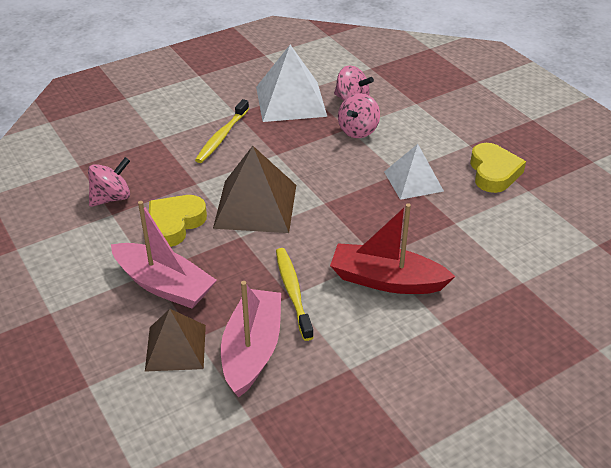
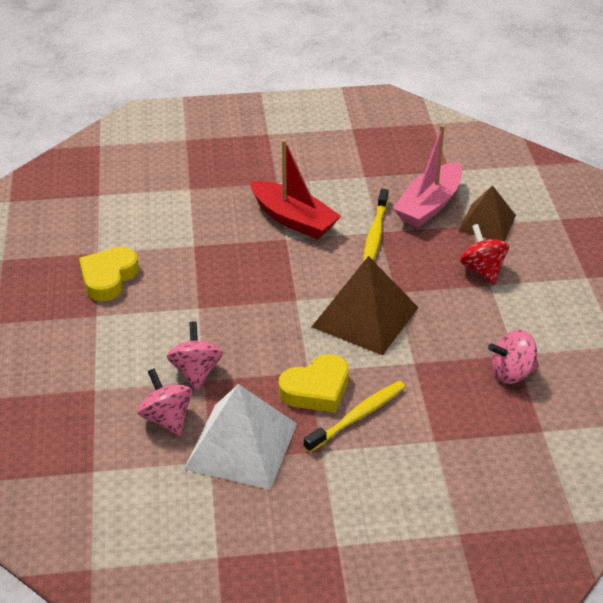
camera: 155 degrees left, 0 degrees up
(164, 285) = (482, 270): pink boat -> red spinning top
(175, 224) = (453, 323): yellow heart -> yellow heart (316, 389)
(358, 131) = (196, 372): pink spinning top -> pink spinning top turned 60 degrees counterclockwise
(413, 181) = (193, 294): white pyramid -> none

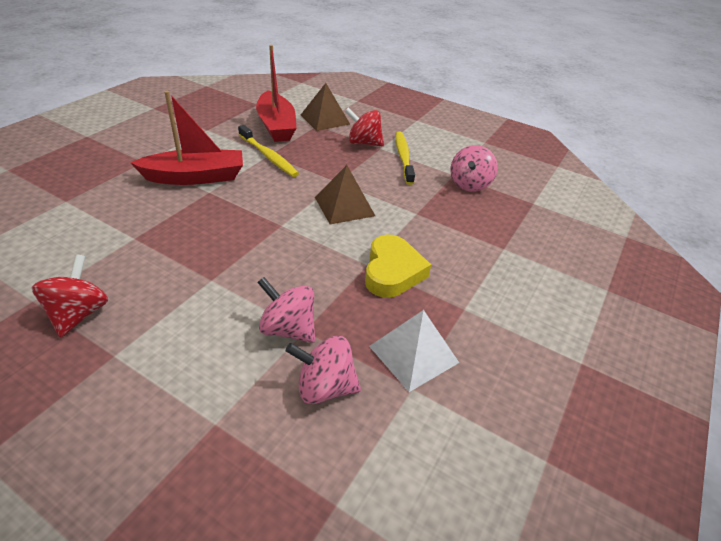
camera: 55 degrees left, 0 degrees up
(108, 278) = (79, 314): yellow heart -> red spinning top
(241, 445) = (413, 354): white pyramid -> white pyramid, size x0.64
(358, 416) = (444, 268): yellow toothbrush -> yellow toothbrush (403, 157)
(365, 317) = (344, 206): brown pyramid -> brown pyramid, size x0.64
(429, 205) = (276, 126): pink boat -> red boat

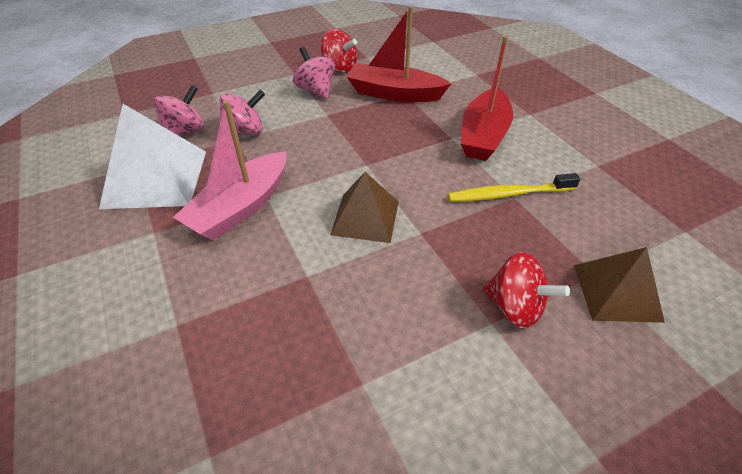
camera: 125 degrees right, 5 degrees up
(276, 126) = (598, 227): red boat -> red boat (394, 93)
(363, 143) = (515, 307): red spinning top -> red spinning top turned 75 degrees clockwise
(392, 272) = (241, 207): yellow heart -> pink boat
(403, 157) = (448, 339): yellow toothbrush -> none
(413, 354) = (156, 178): white pyramid -> white pyramid, size x1.55
(469, 184) = (321, 387): pink spinning top -> pink spinning top (315, 90)

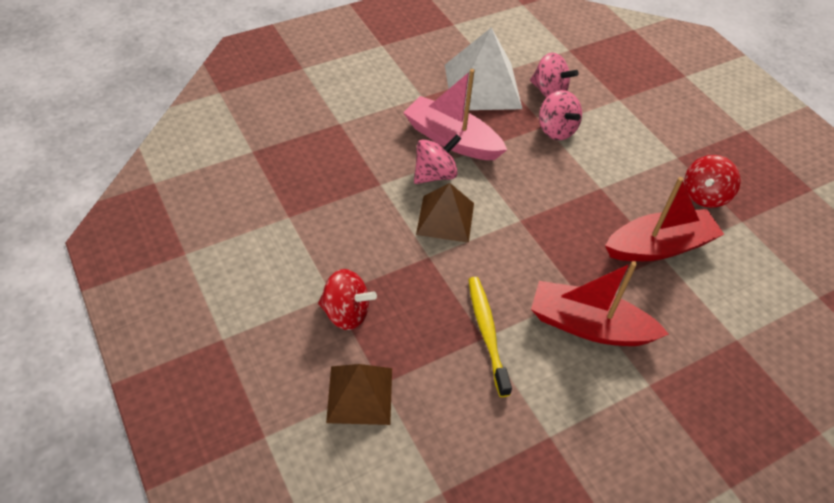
camera: 85 degrees right, 5 degrees up
(315, 90) = (646, 176): pink spinning top -> pink spinning top (435, 174)
(394, 93) = (659, 246): red boat -> red boat turned 60 degrees clockwise
(515, 307) = (346, 313): red spinning top -> red spinning top turned 105 degrees counterclockwise

